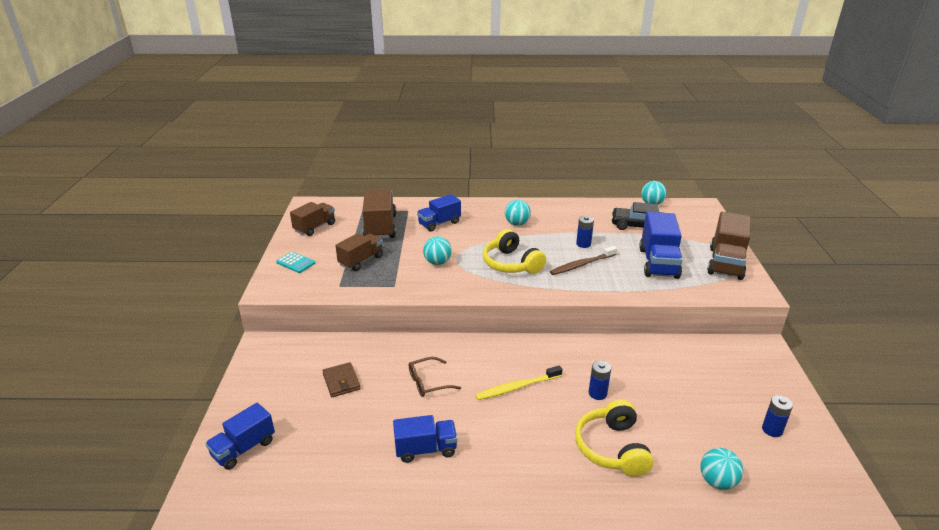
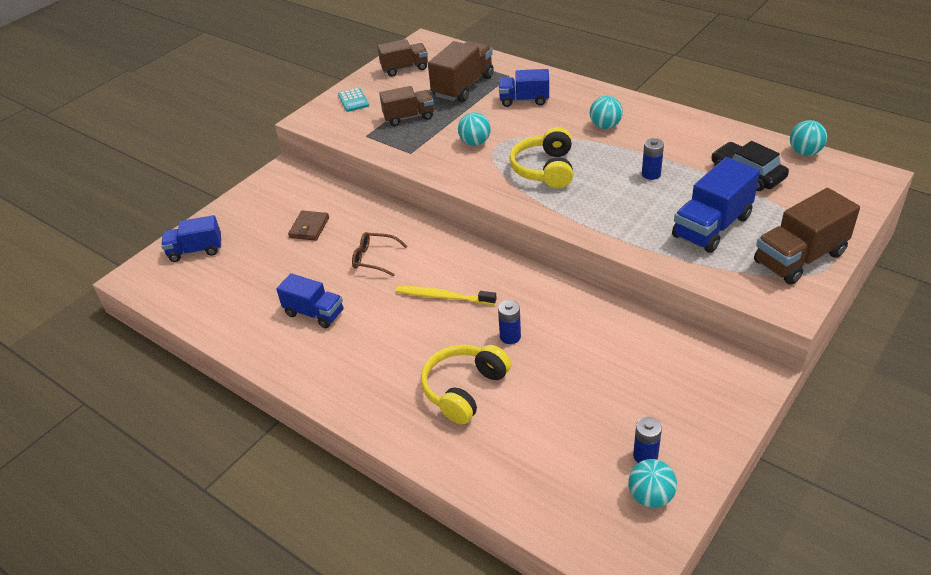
camera: 40 degrees right, 10 degrees up
(582, 265) = (619, 197): brown toothbrush -> none
(717, 481) = (524, 467): turquoise ball -> turquoise ball (650, 496)

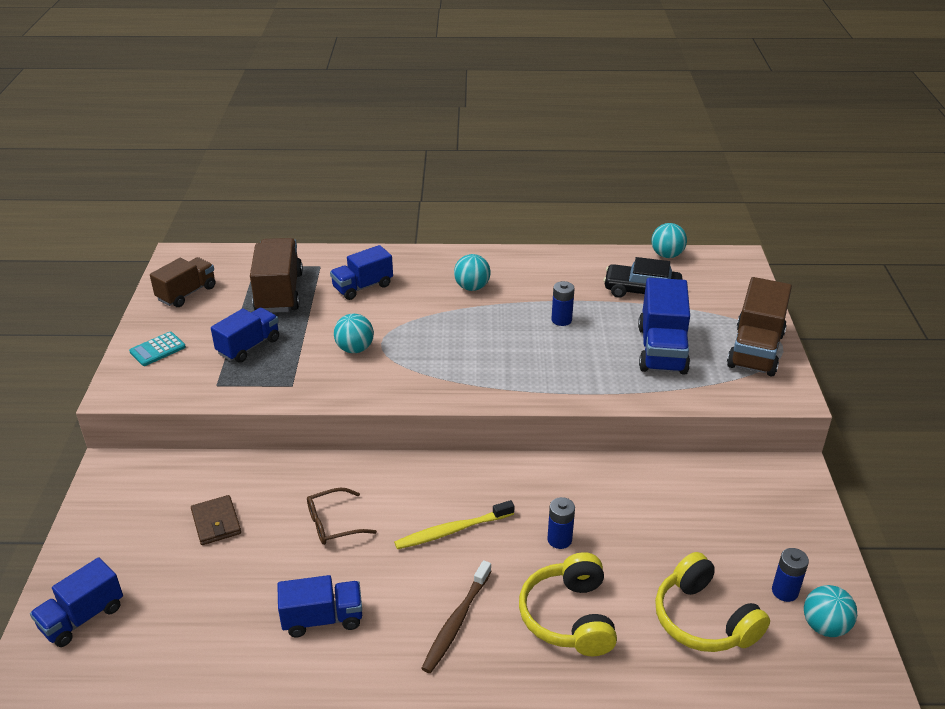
camera: 40 degrees left, 5 degrees down
(353, 100) = (157, 349): turquoise calculator -> turquoise calculator turned 105 degrees clockwise
(389, 355) = (456, 622): none -> brown toothbrush
(409, 117) = (248, 346): brown truck -> blue truck
(545, 169) = (457, 351): yellow headphones -> yellow headphones (704, 619)

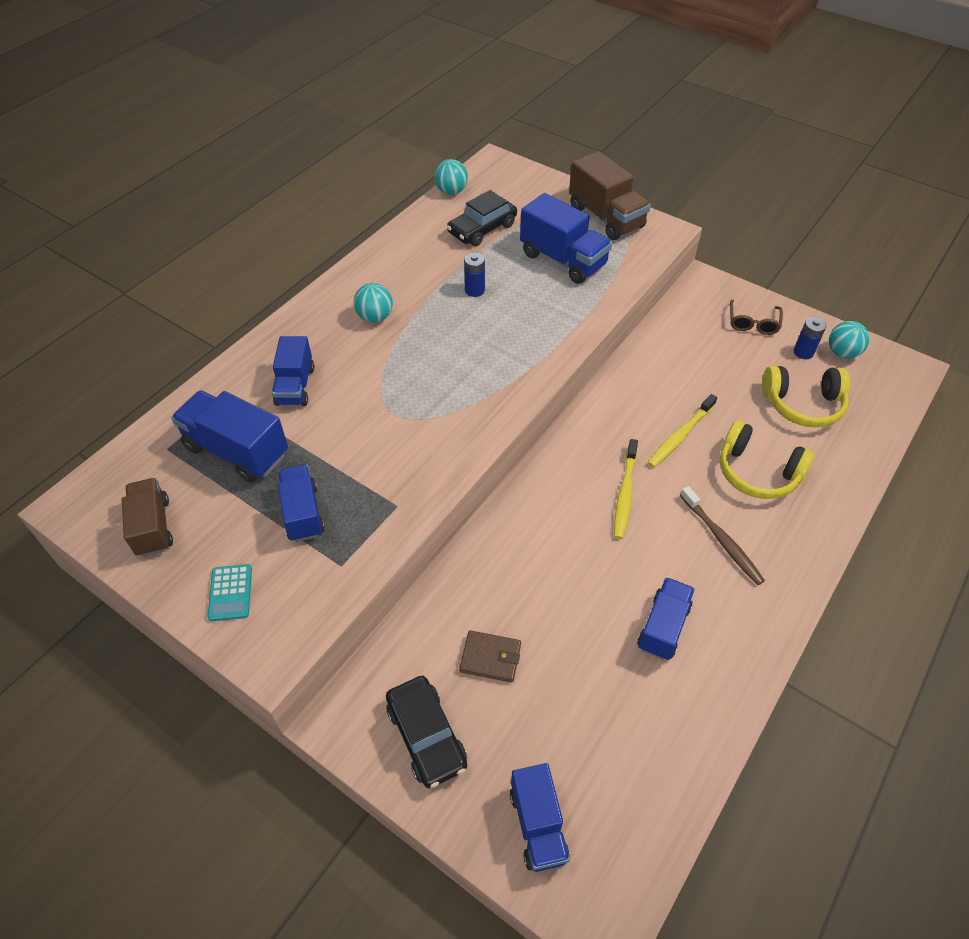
camera: 55 degrees left, 15 degrees up
(125, 519) = (426, 736): none -> black car
(279, 293) = (236, 451): brown truck -> blue truck
(333, 524) = (558, 569): brown glasses -> brown glasses (753, 323)
(355, 349) = (386, 436): turquoise ball -> none
(559, 539) = (680, 436): blue battery -> yellow toothbrush

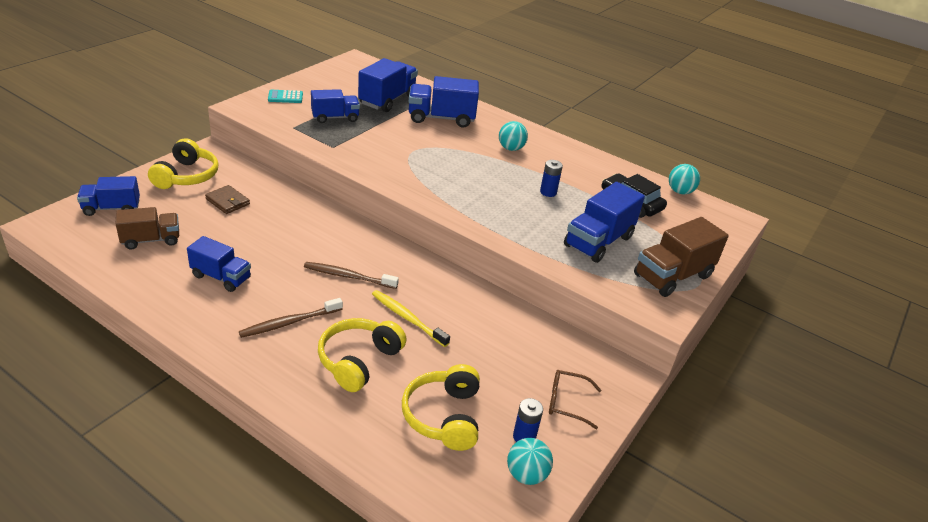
camera: 85 degrees right, 15 degrees down
(152, 527) = (336, 78): brown truck -> brown truck (151, 240)
(295, 386) = (441, 118): blue truck -> blue truck, size x1.50
(426, 736) = (186, 176): black car -> yellow headphones
(490, 658) = (227, 201): brown wallet -> brown wallet turned 60 degrees counterclockwise
(624, 494) = (348, 276): yellow toothbrush -> brown toothbrush

